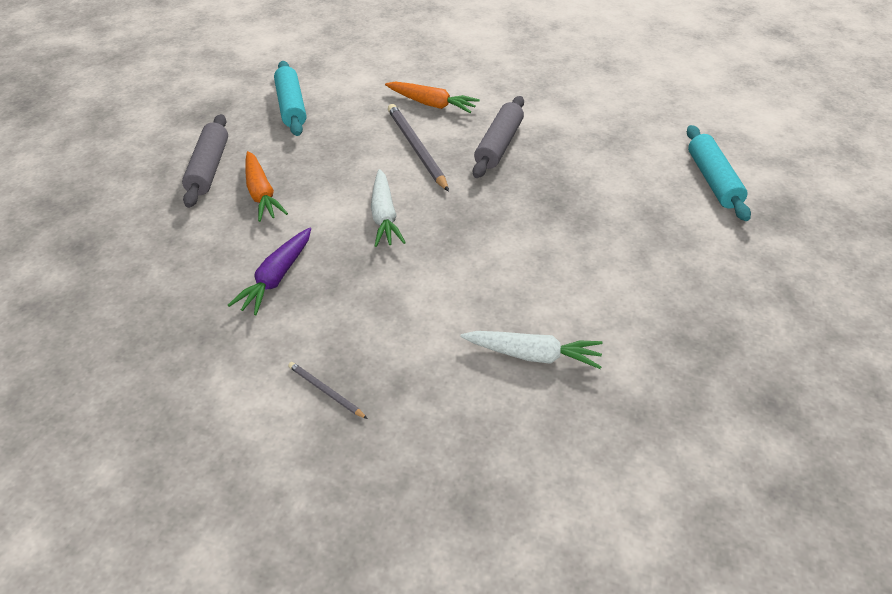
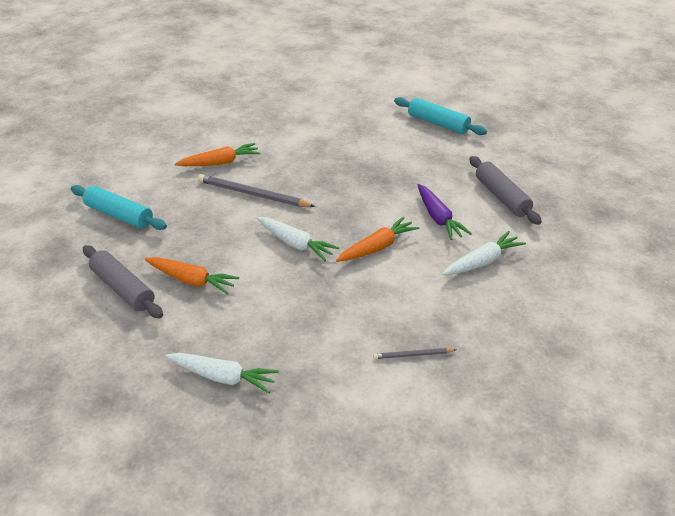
camera: 45 degrees left, 5 degrees down
(166, 289) = (223, 377): none -> white carrot
(276, 278) = (286, 320): purple carrot -> purple carrot (438, 218)
(450, 268) = (377, 247): none -> orange carrot
(499, 145) = (300, 165): grey rolling pin -> grey rolling pin (502, 197)

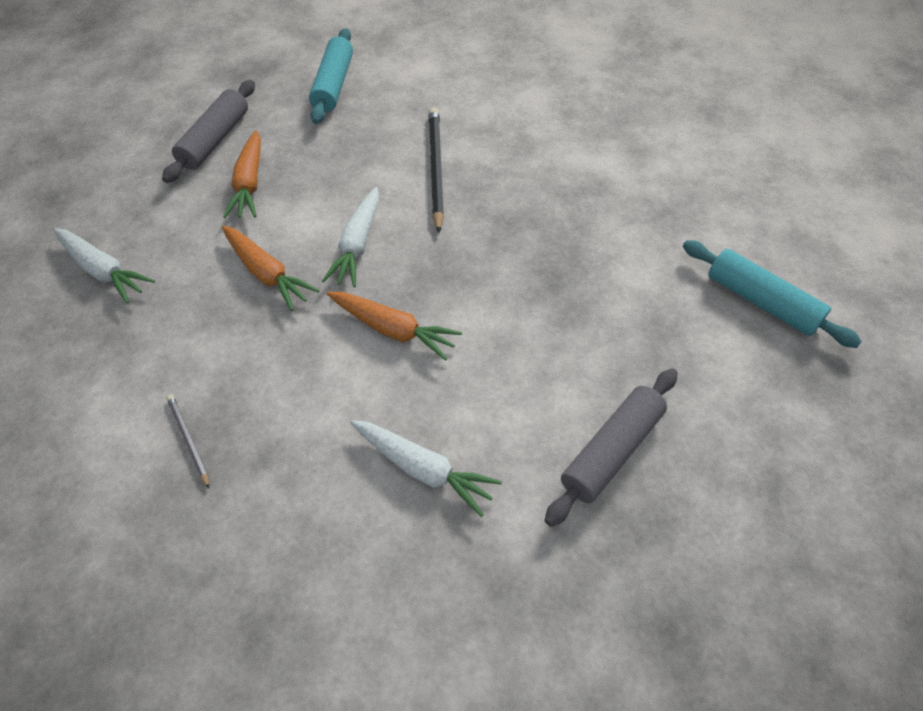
camera: 65 degrees right, 15 degrees up
(220, 162) = (482, 116): orange carrot -> orange carrot (267, 273)
(223, 377) = (103, 270): white carrot -> white carrot turned 45 degrees counterclockwise
(253, 194) = (435, 169): grey pencil -> black pencil
(438, 123) = (761, 302): turquoise rolling pin -> turquoise rolling pin turned 60 degrees counterclockwise
(438, 218) = (501, 380): purple carrot -> none

